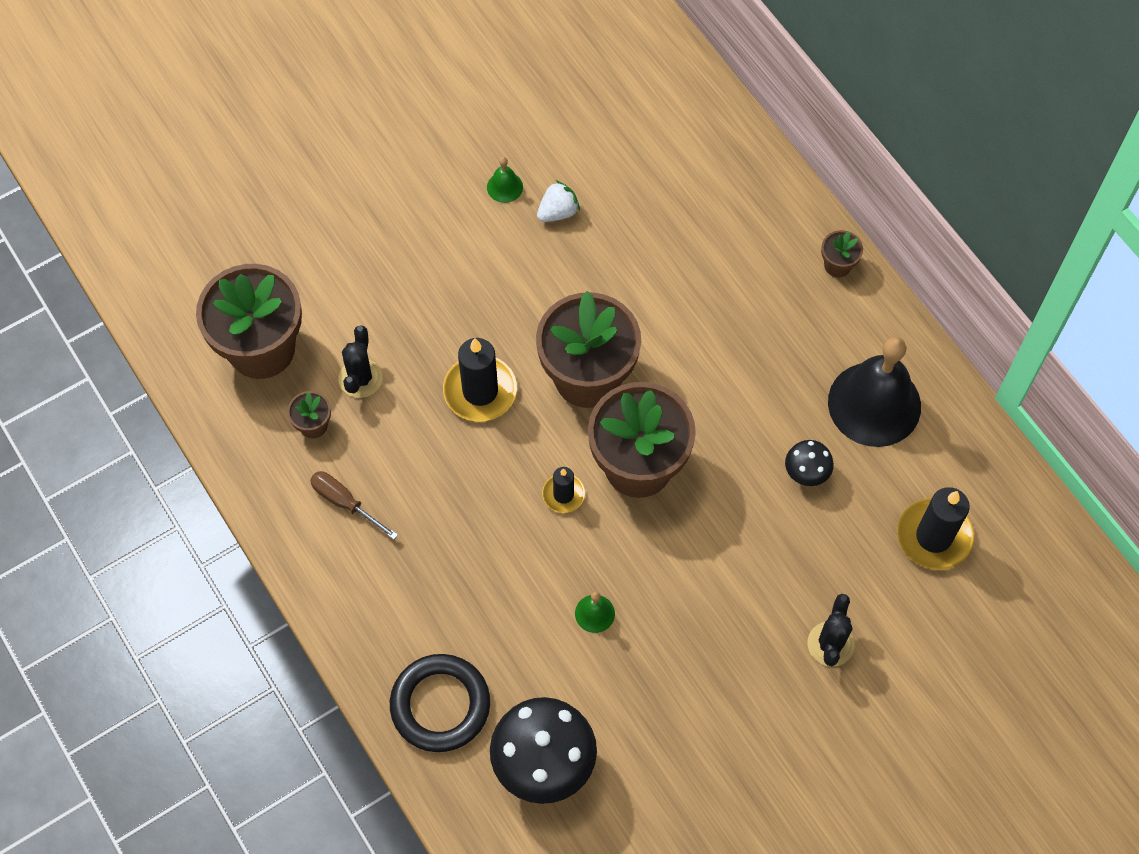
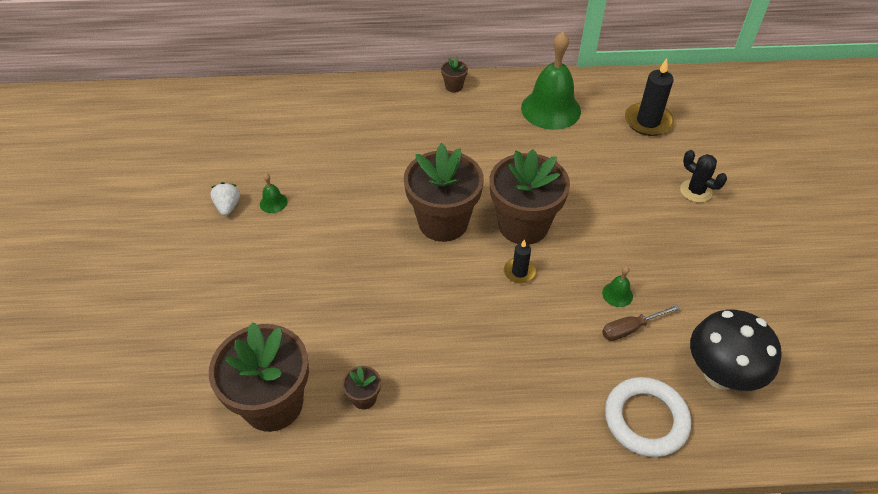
camera: 60 degrees left, 15 degrees down
(345, 503) = (443, 406): brown screwdriver -> brown screwdriver (630, 329)
(360, 378) = (348, 349): black cactus -> none
(440, 705) = (645, 419): black ring -> white ring
(480, 391) = (411, 282): black candle -> none
(558, 212) = (315, 185): white strawberry -> white strawberry (228, 206)
(806, 473) = (577, 154): black mushroom -> none
(874, 404) = (551, 109): black bell -> green bell

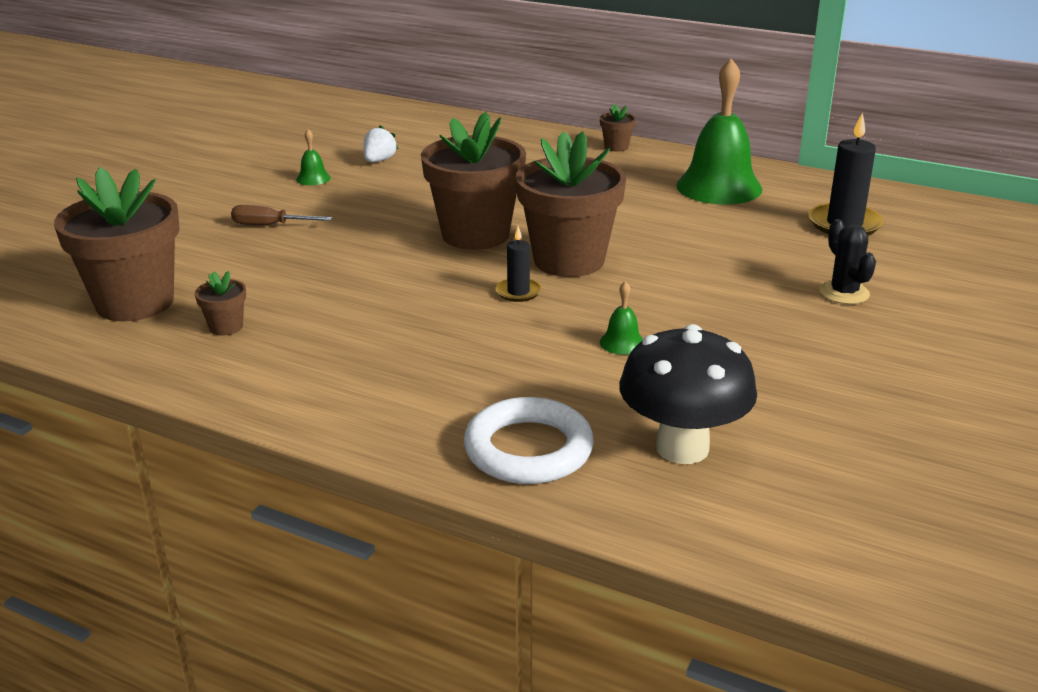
camera: 30 degrees right, 20 degrees down
(228, 206) = (266, 170): white strawberry -> white strawberry (379, 160)
(630, 329) = (604, 373): brown screwdriver -> brown screwdriver (270, 225)

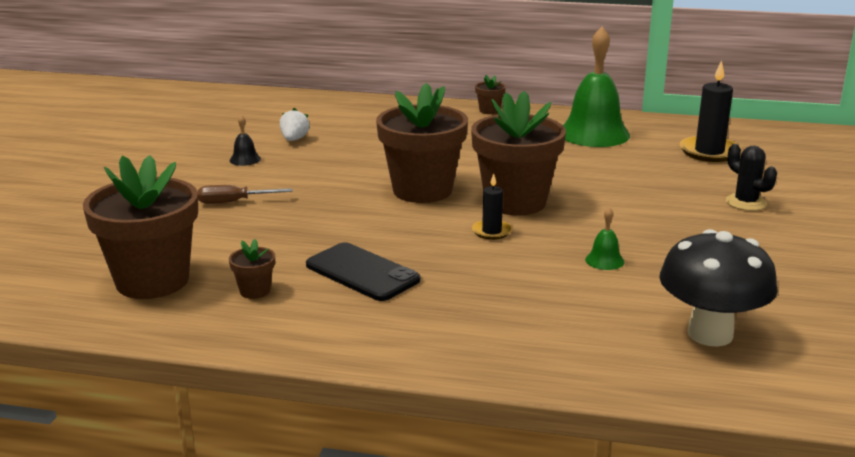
camera: 15 degrees left, 5 degrees down
(313, 178) = (245, 159): green bell -> black bell
(348, 321) = (362, 272): none -> black phone
(528, 449) = (590, 353): white ring -> none

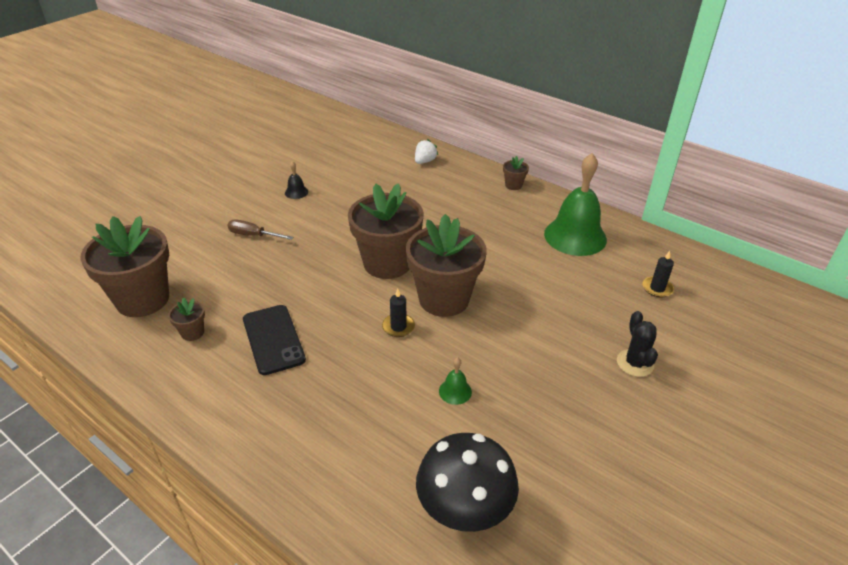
camera: 25 degrees right, 15 degrees up
(294, 139) = (345, 180): white strawberry -> white strawberry (424, 161)
(709, 152) = (657, 288): black candle -> black candle, size x0.56

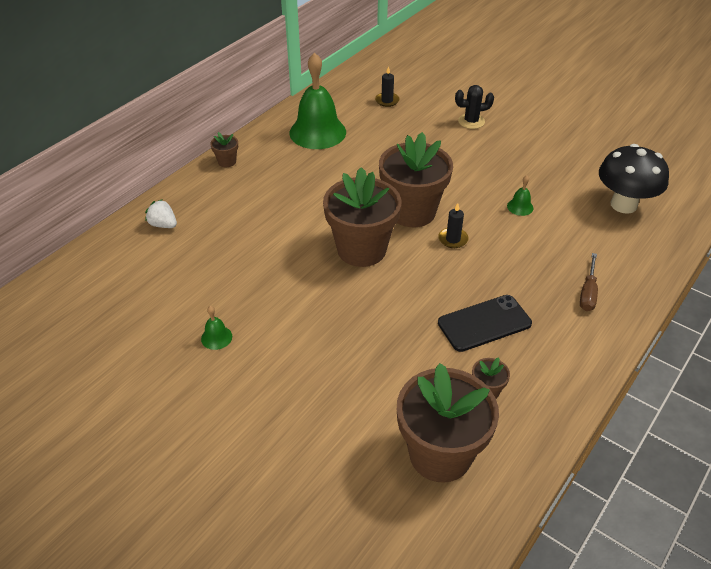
camera: 90 degrees left, 5 degrees up
(253, 235) = (311, 367): brown screwdriver -> brown screwdriver (588, 292)
(296, 192) = (216, 337): black bell -> green bell

